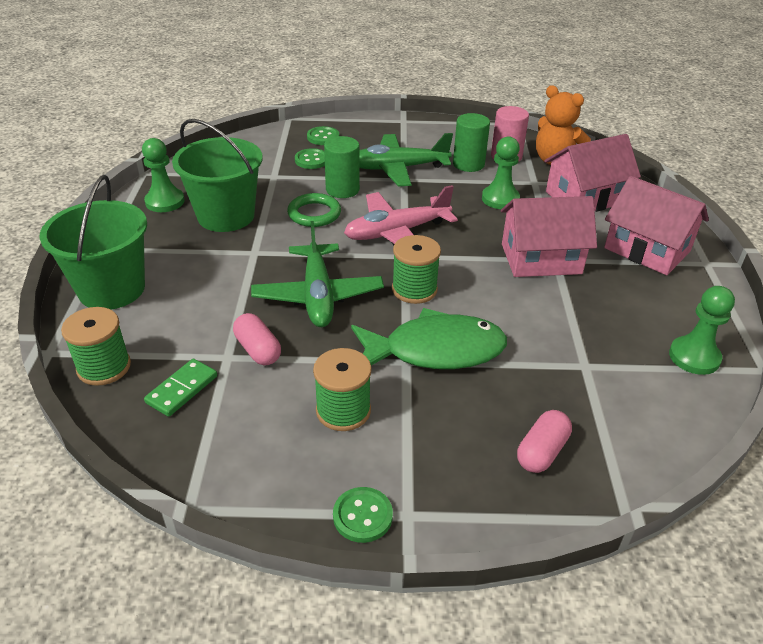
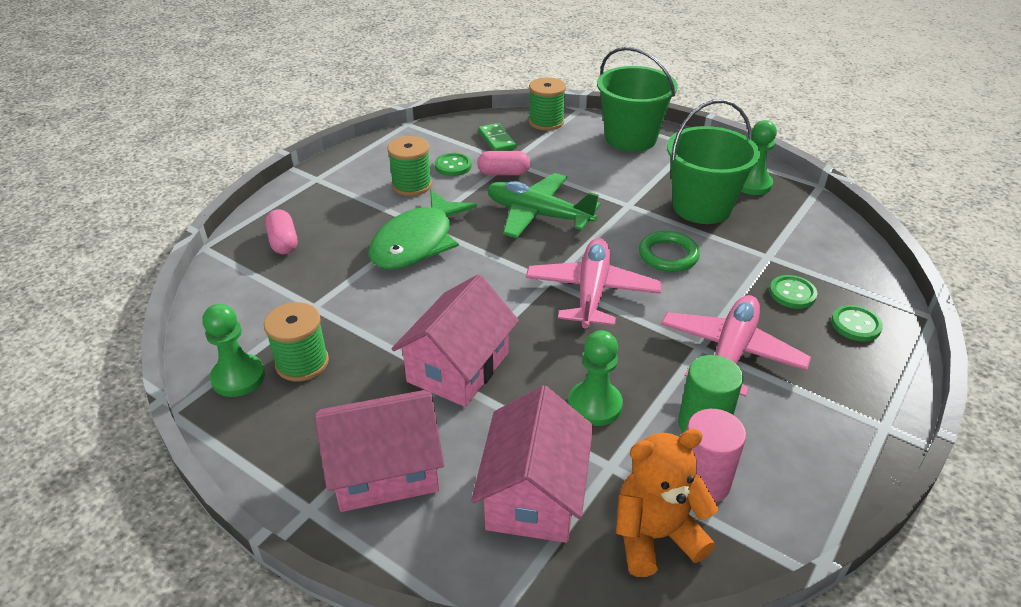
camera: 125 degrees right, 0 degrees up
(342, 190) = (705, 290): green cylinder -> none
(362, 516) = (335, 166): green button -> green button (453, 166)
(398, 168) = (730, 353): green plane -> pink plane
(414, 289) = (496, 264): green spool -> green spool (302, 363)

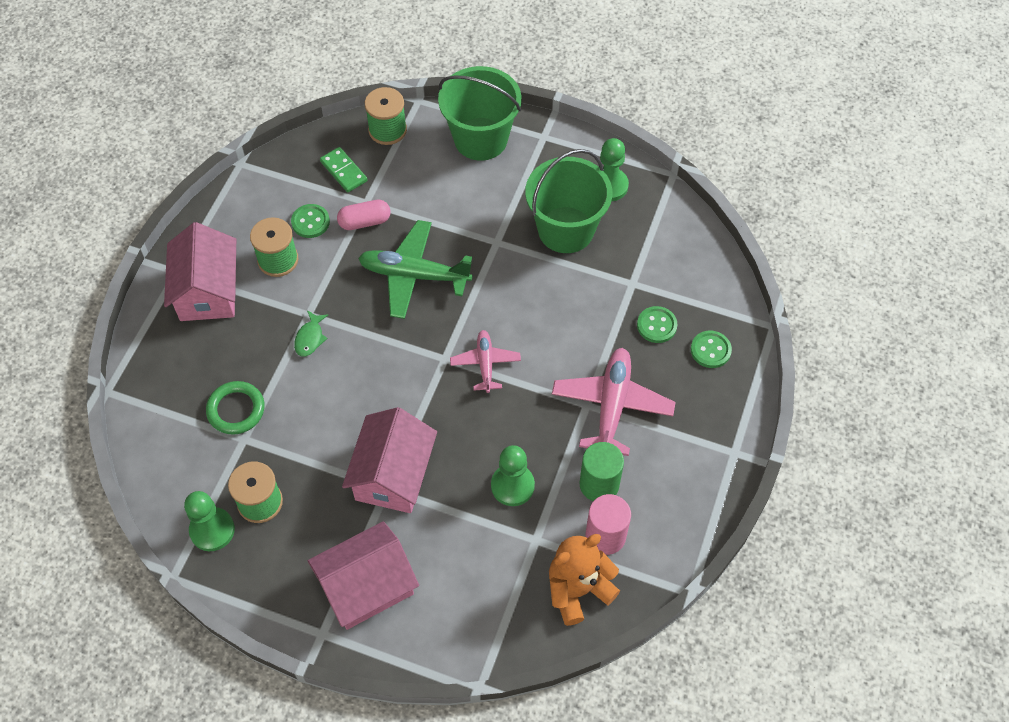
camera: 15 degrees left, 20 degrees up
(283, 242) = (182, 367): pink capsule -> none
(417, 242) = (310, 338): green fish -> green fish, size x0.41
(533, 494) = (484, 578): pink house -> pink house (208, 291)
(592, 292) = (485, 364): pink plane -> pink plane, size x0.59
(668, 255) = (544, 302): green ring -> green ring (236, 410)

